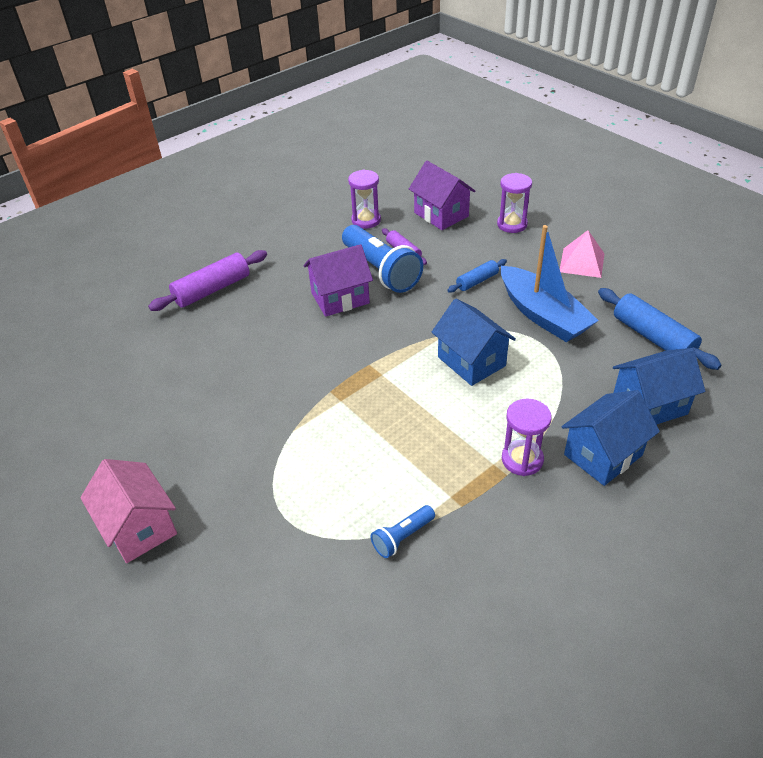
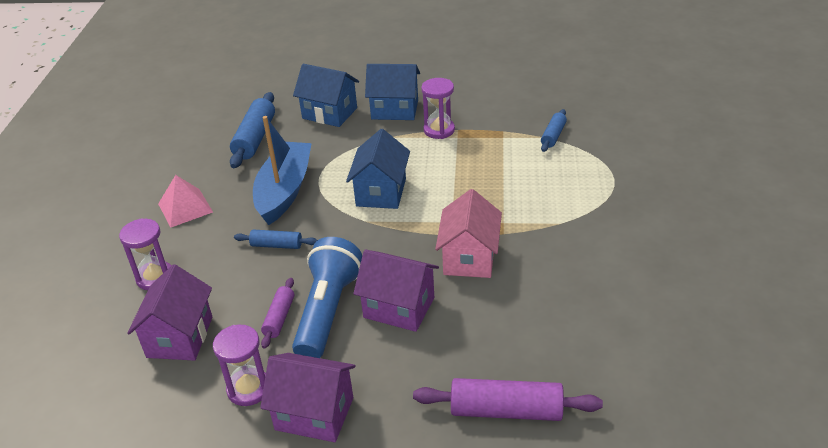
camera: 135 degrees left, 5 degrees down
(139, 527) = (721, 225): pink house -> pink house (469, 258)
(316, 232) = (314, 414): none -> purple house
(402, 537) = (553, 136): blue flashlight -> blue rolling pin

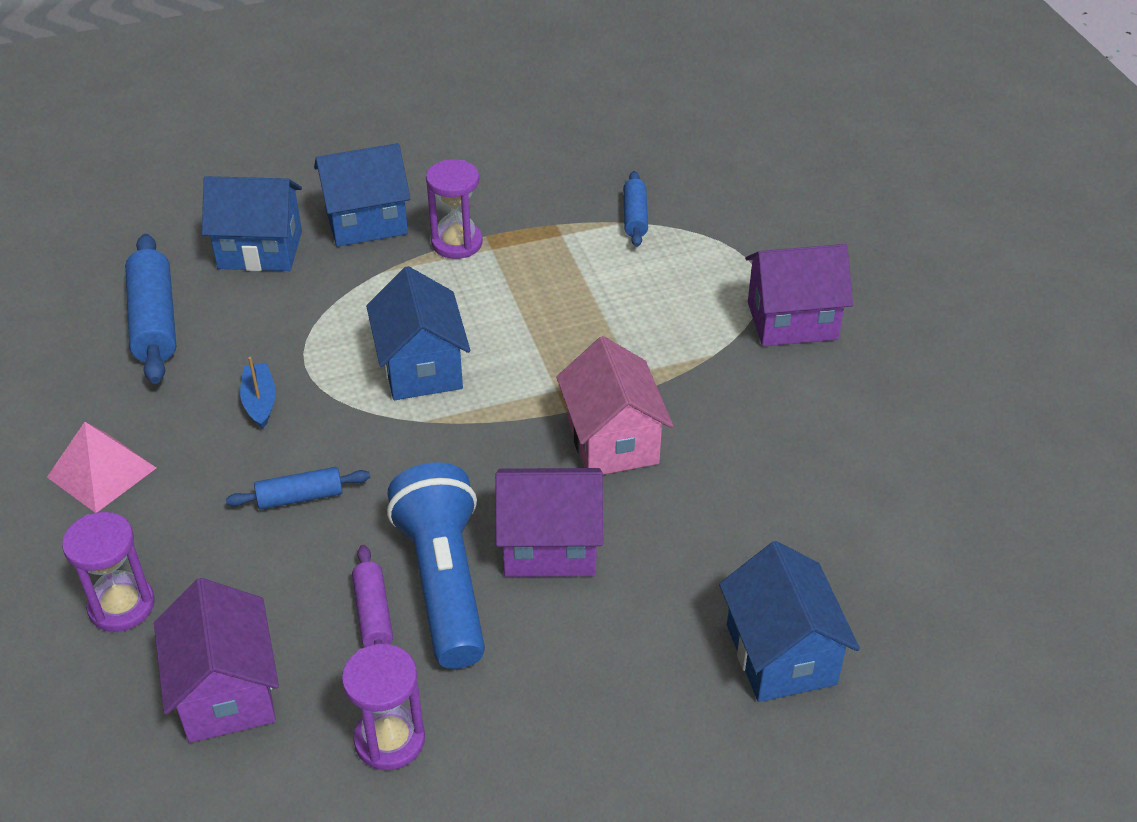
camera: 25 degrees left, 5 degrees up
(284, 191) = (260, 402): blue boat -> blue boat, size x0.43
(314, 414) = (513, 745): purple house -> purple house (792, 321)
(506, 410) = (781, 654): purple rolling pin -> blue house

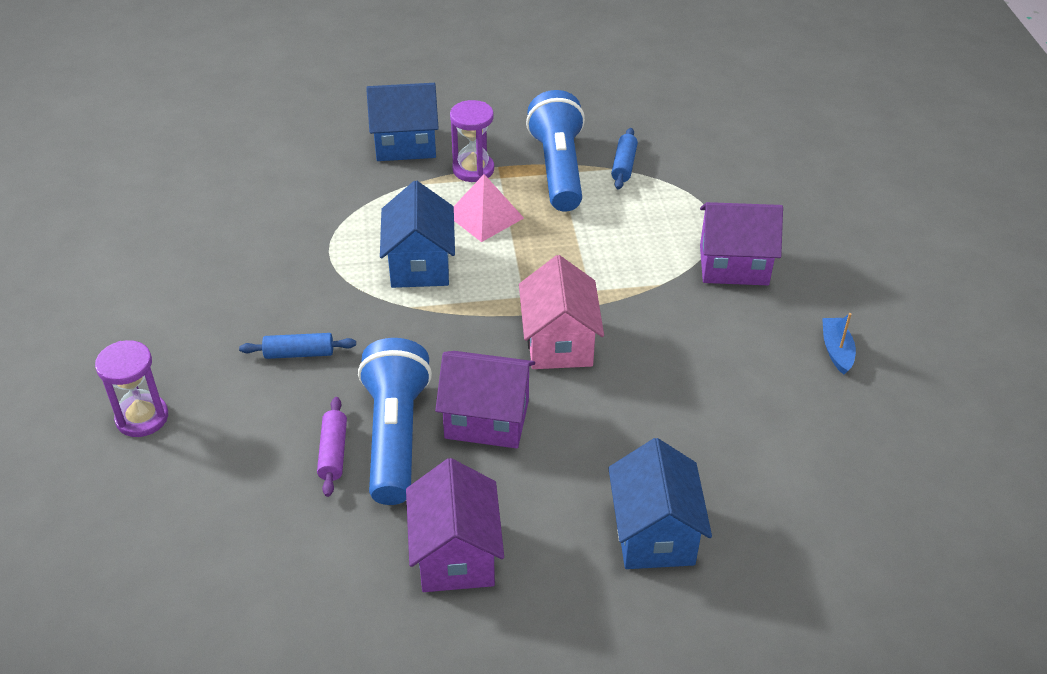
camera: 10 degrees right, 0 degrees up
(101, 472) = (152, 313): pink pyramid -> pink pyramid (484, 216)
(154, 321) = (221, 202): blue rolling pin -> none
(226, 692) = (204, 496): purple house -> purple house (455, 555)
(260, 250) = (316, 156): blue house -> none
(260, 402) = (286, 275): blue boat -> blue boat (836, 350)
(389, 740) = (321, 552): purple hourglass -> none
(559, 230) = (558, 169): none -> blue flashlight

